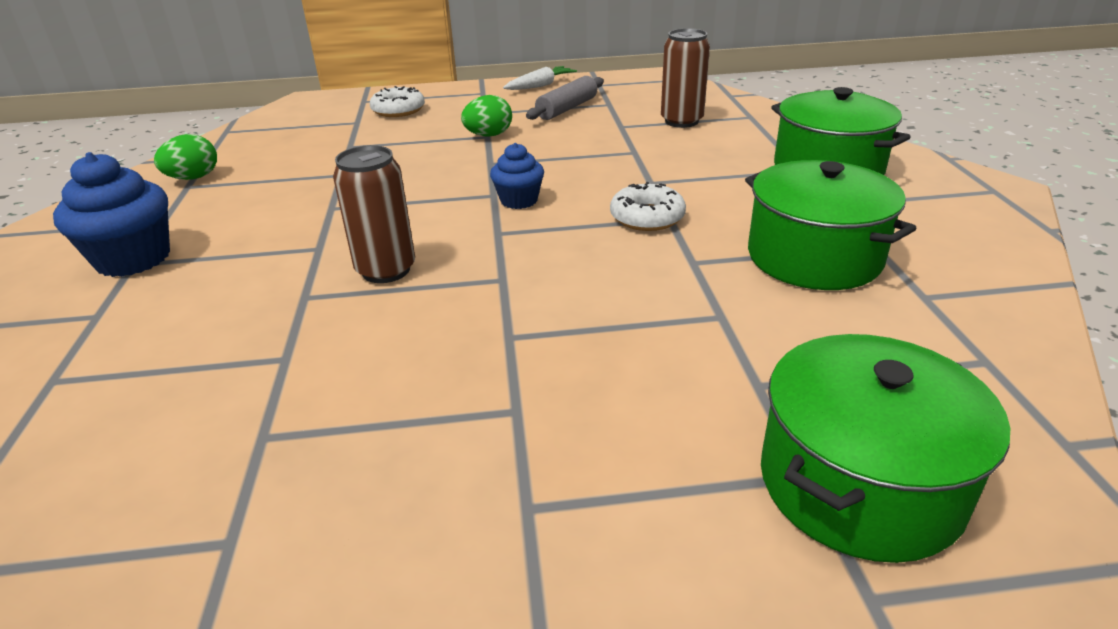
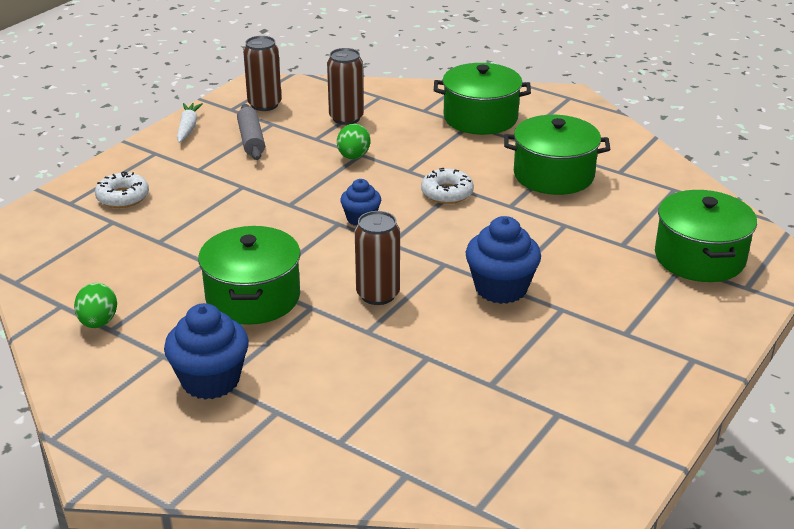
camera: 50 degrees left, 0 degrees up
(304, 215) = (253, 297): none -> green pot
(488, 135) = (243, 185): green egg -> green egg (353, 157)
(501, 339) = (501, 288): none -> blue cupcake
(632, 90) = (264, 104): none -> brown can

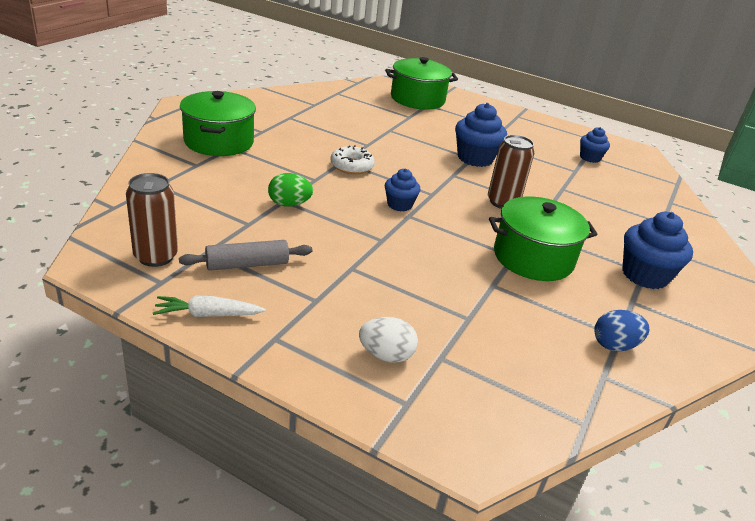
camera: 100 degrees left, 0 degrees up
(98, 322) = (614, 345): green egg -> blue egg
(123, 197) = (386, 355): white donut -> white egg
(346, 118) = (204, 205): brown can -> none
(547, 414) = (590, 158): none -> blue cupcake
(553, 175) = (320, 125): green pot -> none

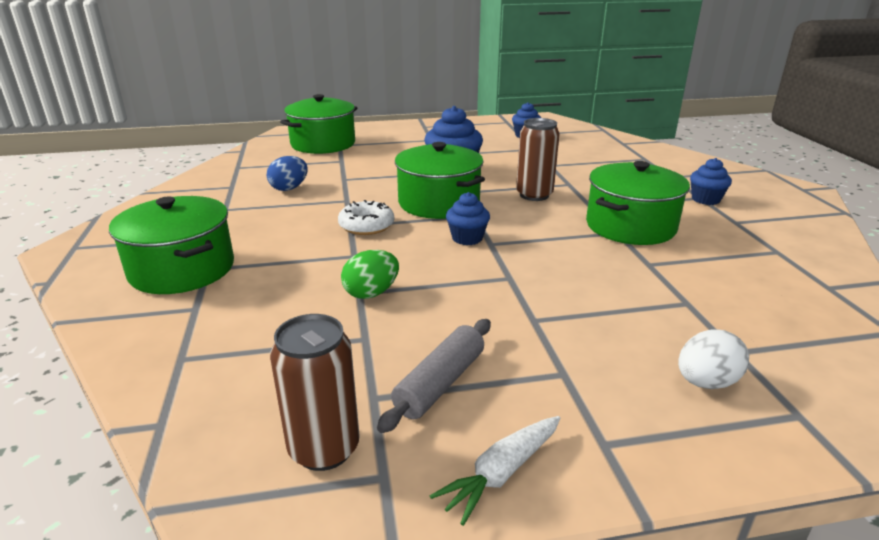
camera: 35 degrees left, 5 degrees down
(423, 174) = (439, 203): none -> green pot
(614, 345) = (789, 260): blue egg -> blue egg (289, 188)
(644, 275) = (705, 199): blue cupcake -> blue cupcake, size x0.60

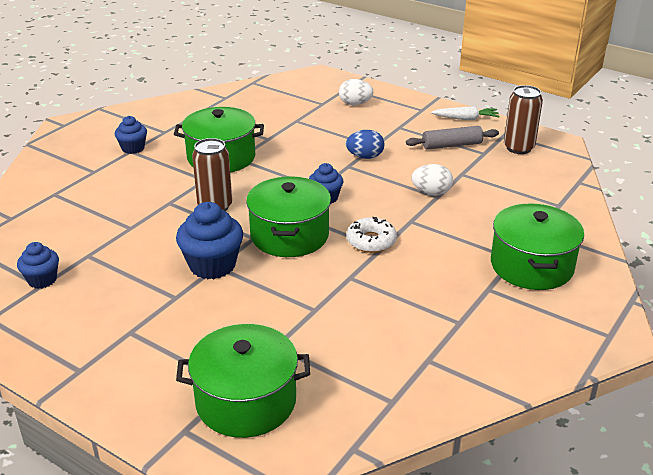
camera: 135 degrees left, 5 degrees up
(289, 188) = (378, 323): blue egg -> blue egg (365, 157)
(371, 293) = (431, 192): green egg -> white egg

